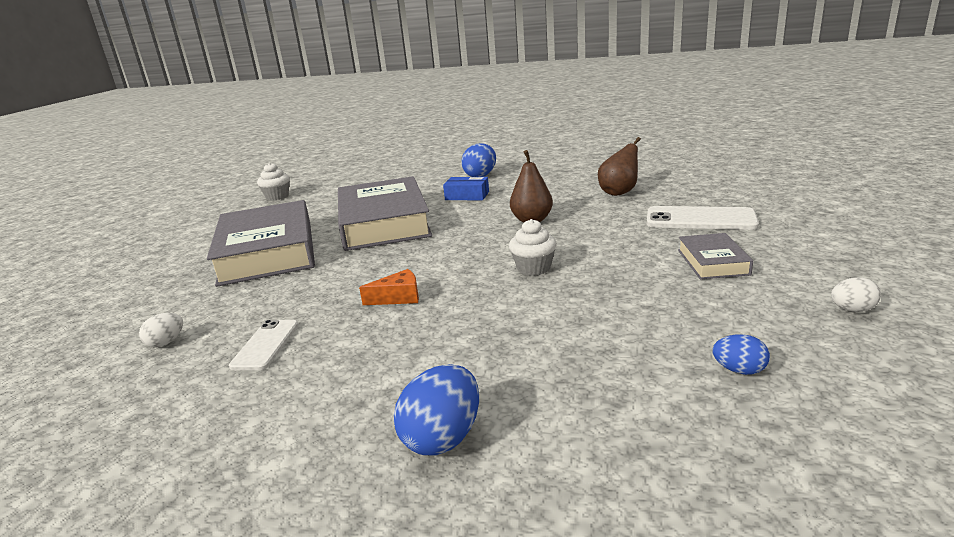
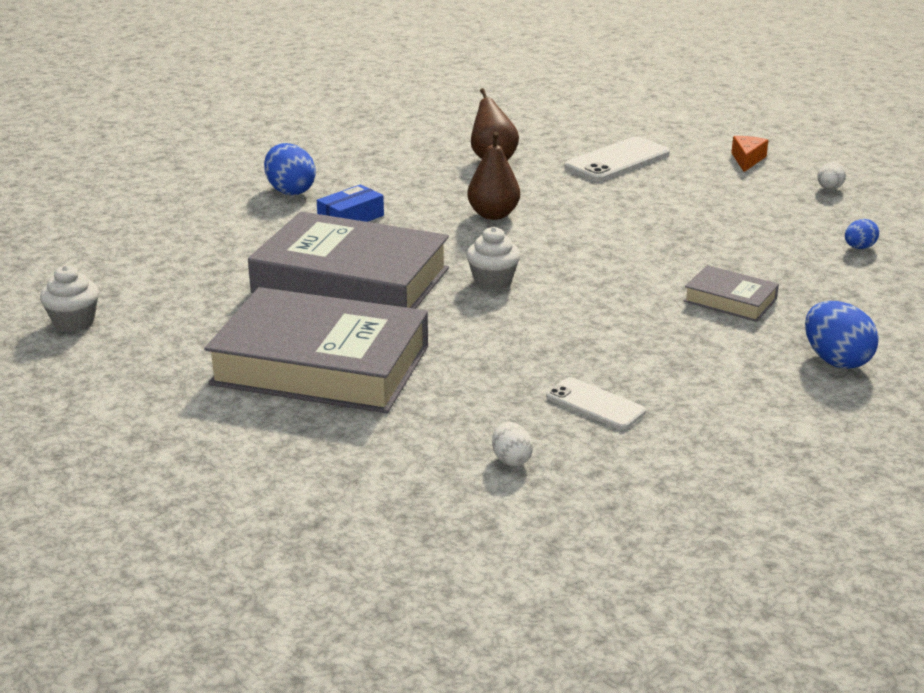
camera: 60 degrees left, 5 degrees up
(398, 297) = (582, 322): orange cheese -> orange cheese (747, 160)
(533, 268) = (610, 250): white cupcake -> white cupcake (492, 281)
(712, 262) = (703, 191): grey book -> grey book (730, 300)

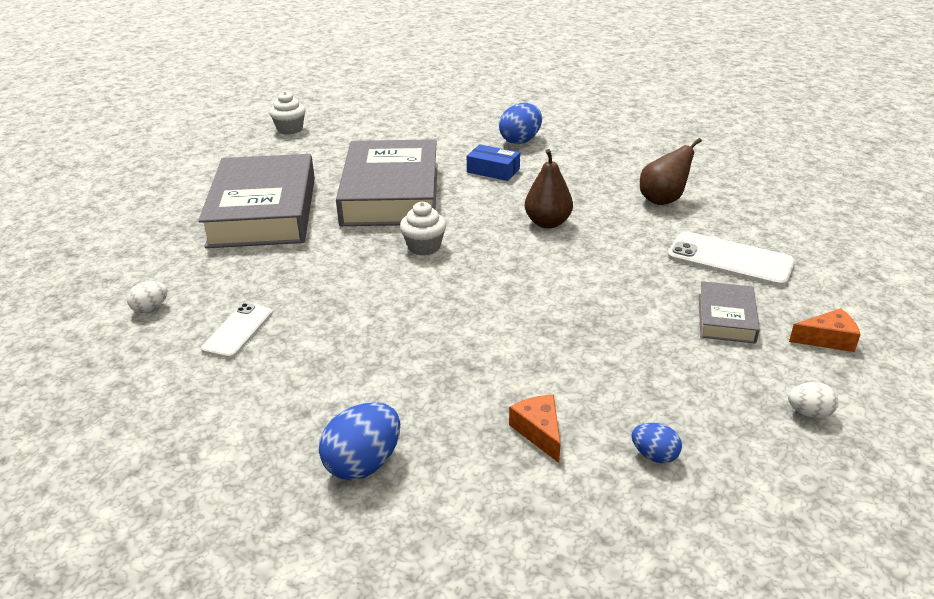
camera: 70 degrees right, 5 degrees up
(730, 300) = (460, 375): grey book -> grey book (726, 318)
(818, 282) = (539, 431): none -> orange cheese

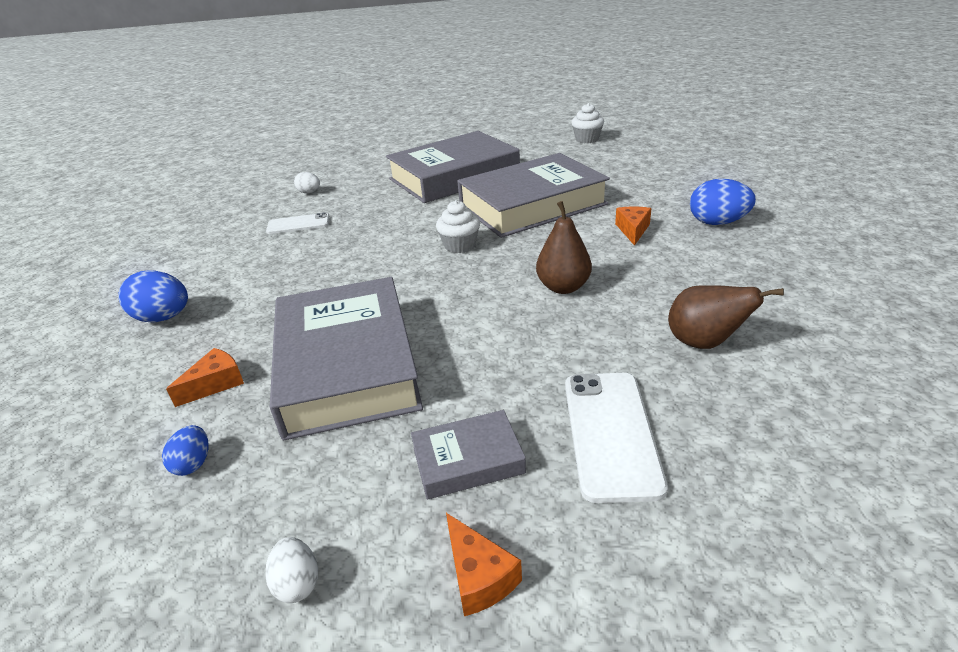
camera: 65 degrees right, 0 degrees up
(493, 170) = (633, 230): blue box -> orange cheese
(571, 348) = (347, 365): none -> grey book

